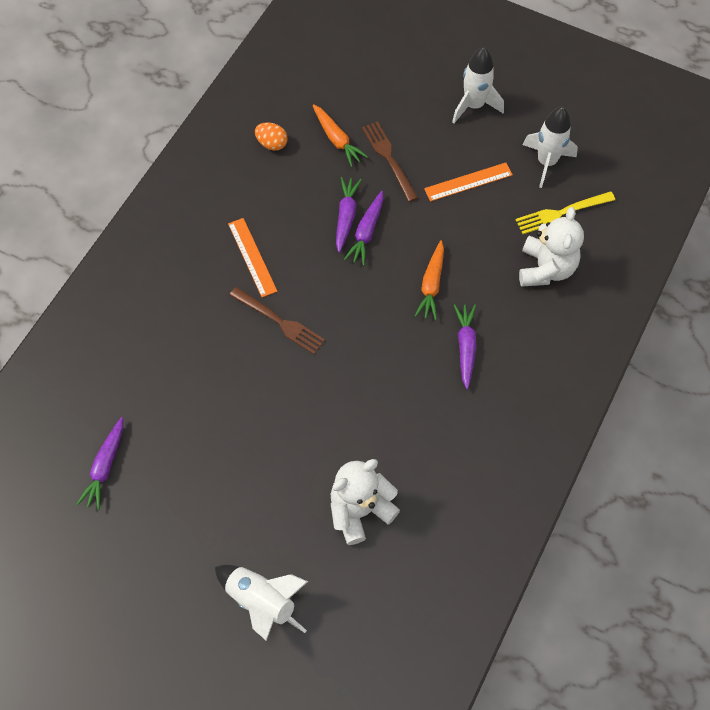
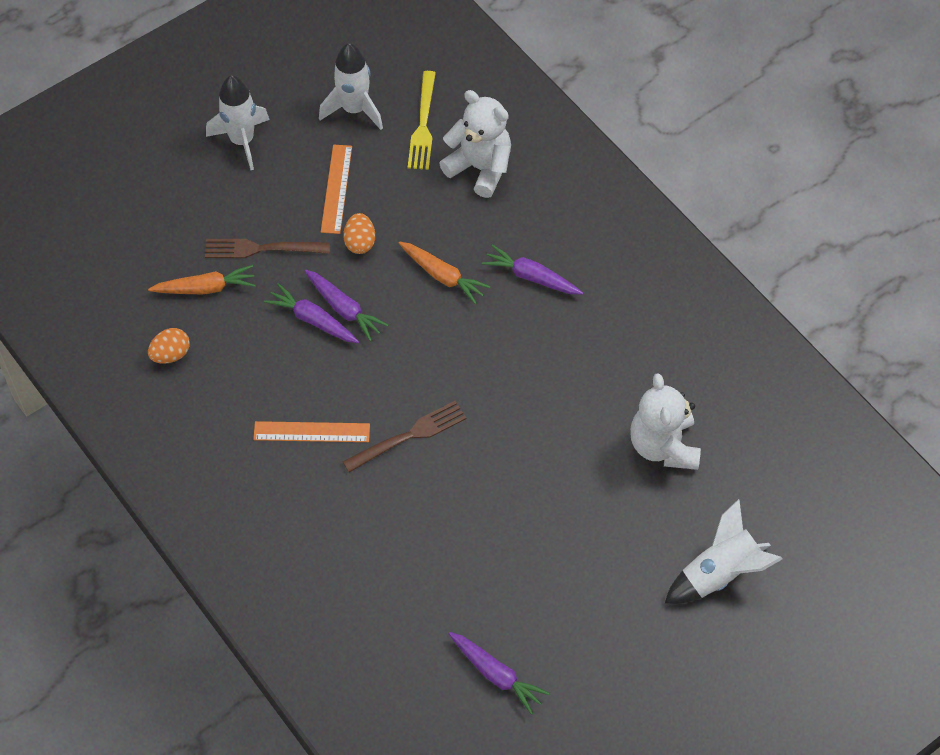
camera: 65 degrees left, 5 degrees down
(430, 217) = (360, 242): none -> orange egg

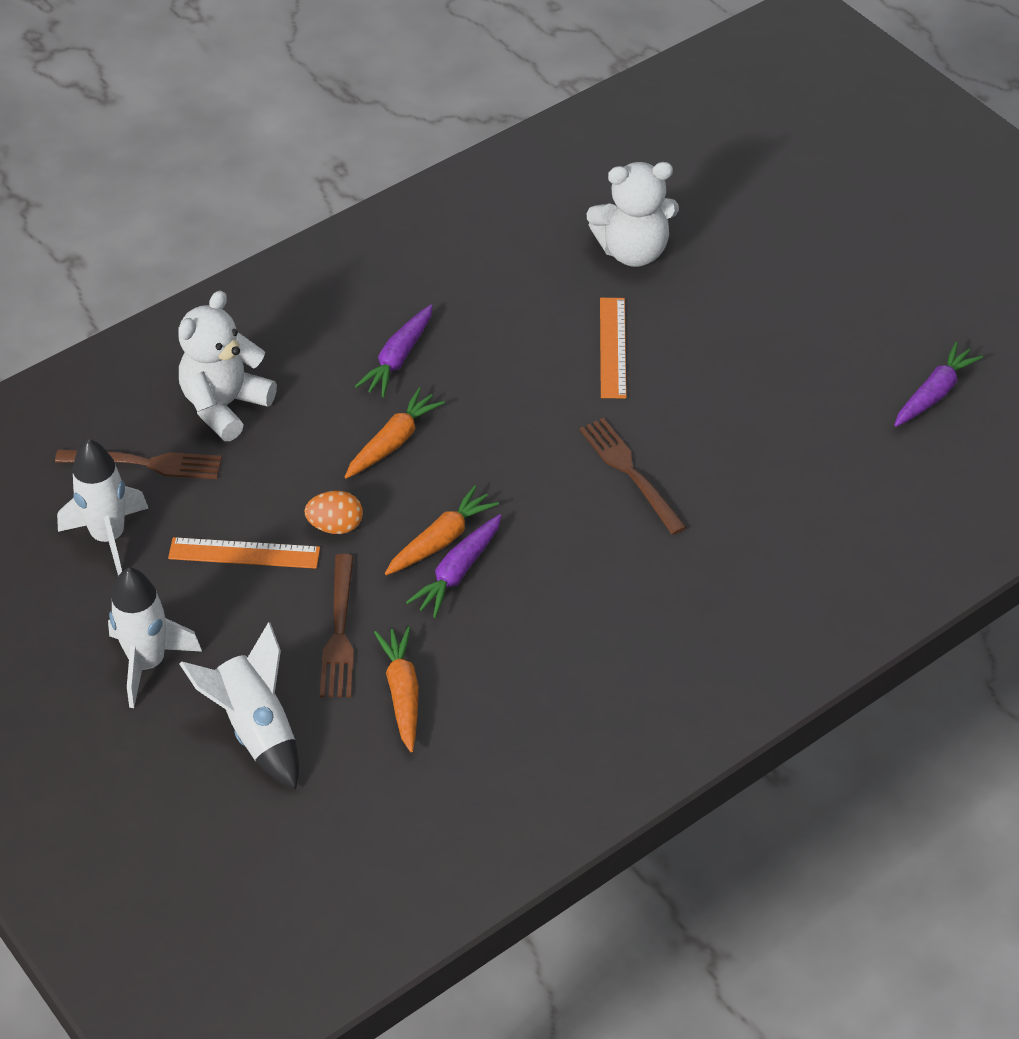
camera: 90 degrees left, 10 degrees down
(171, 354) = (511, 727): orange egg -> none
(311, 432) = (628, 568): orange ruler -> orange ruler (612, 347)
(344, 309) = (440, 540): purple carrot -> orange carrot
(423, 125) = (146, 463): yellow fork -> brown fork
(719, 574) = (788, 214): white rocket -> white rocket (256, 729)

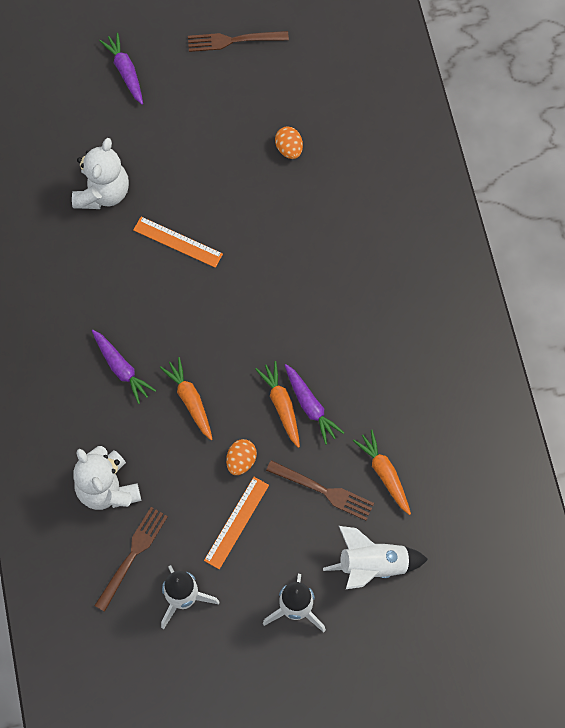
camera: 65 degrees left, 20 degrees up
(402, 693) = (384, 474): orange carrot -> orange carrot turned 45 degrees clockwise
(629, 472) = (281, 279): brown fork -> brown fork (233, 40)
(831, 410) = (289, 149): none -> orange egg
(934, 394) = (304, 90): purple carrot -> purple carrot (125, 72)

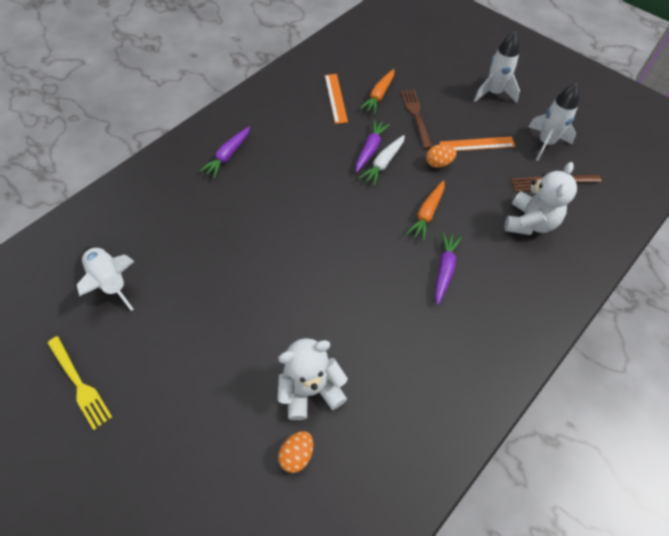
camera: 125 degrees left, 10 degrees down
(125, 72) = (167, 462): purple carrot -> purple carrot (228, 156)
(177, 242) = (314, 299): orange ruler -> orange ruler (336, 98)
(233, 40) = (80, 384): brown fork -> yellow fork
(281, 405) = (383, 163): orange carrot -> white carrot
(289, 149) = (175, 272): orange egg -> orange egg (297, 454)
(373, 565) = (435, 75): white rocket -> white rocket (111, 281)

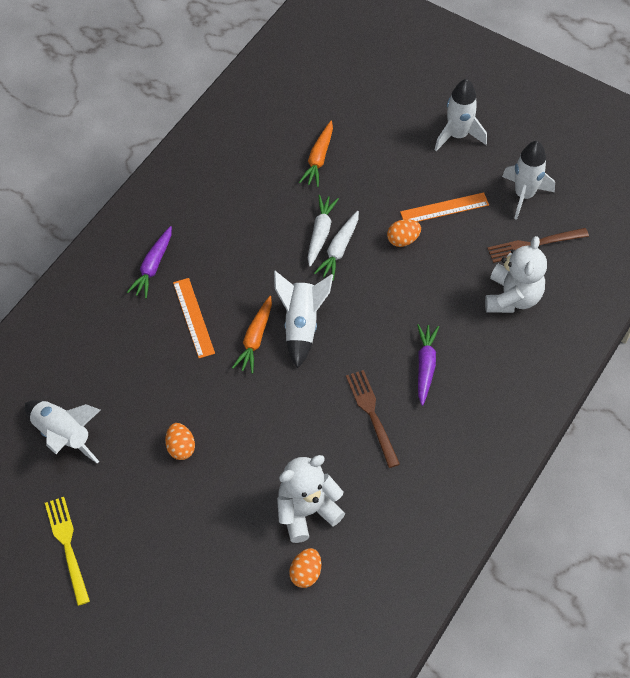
camera: 10 degrees left, 0 degrees up
(80, 384) = (67, 546): yellow fork -> yellow fork turned 150 degrees counterclockwise
(210, 308) = (181, 447): none -> orange egg
(336, 98) = (266, 169): orange ruler -> orange ruler (193, 317)
(340, 218) = (301, 325): none -> white rocket
(370, 149) = (320, 233): purple carrot -> white carrot
(416, 115) = (368, 180): brown fork -> brown fork (371, 414)
(427, 213) = (398, 304): orange carrot -> orange carrot (255, 339)

